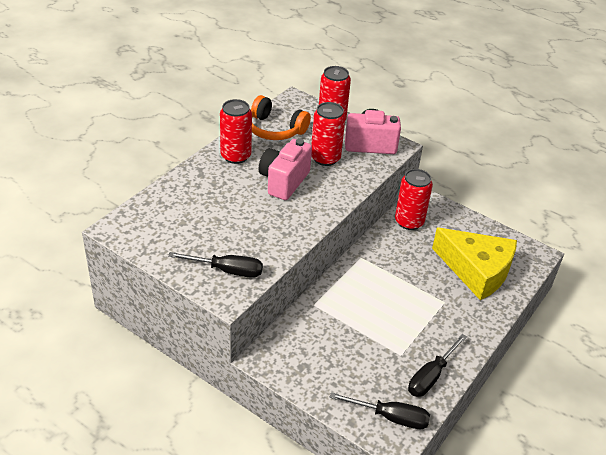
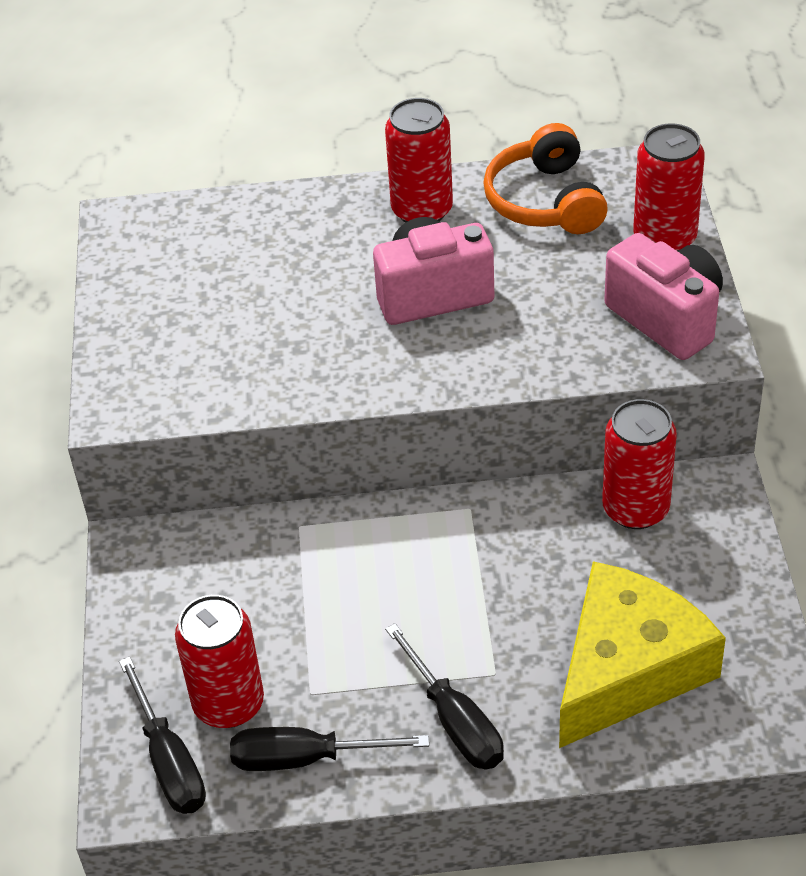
camera: 55 degrees right, 5 degrees up
(227, 270) = (165, 373): black screwdriver -> black screwdriver (455, 721)
(325, 158) = (554, 296): red can -> red can (228, 704)
(476, 270) = (628, 669): yellow cheese -> yellow cheese turned 135 degrees counterclockwise

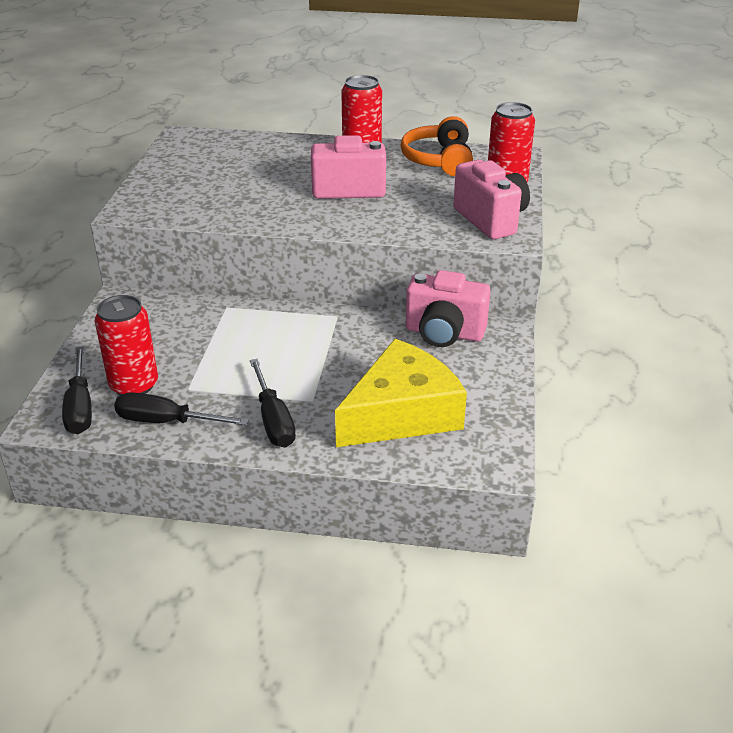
camera: 10 degrees right, 10 degrees down
(635, 509) = (444, 333): red can -> pink camera

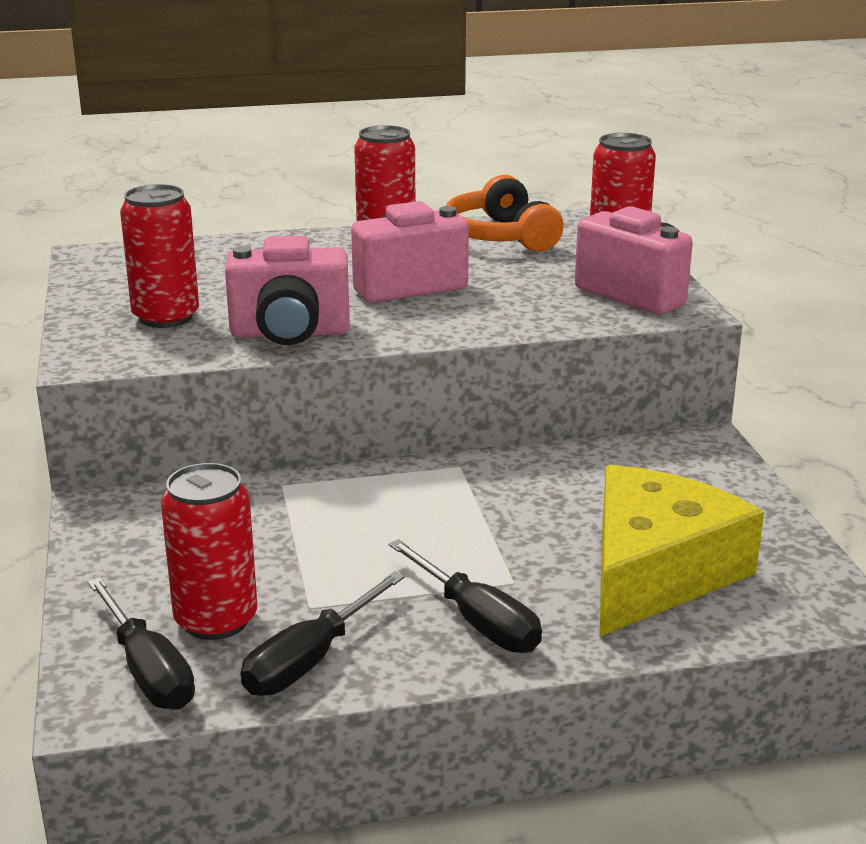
camera: 20 degrees left, 10 degrees down
(166, 422) = (310, 660): black screwdriver -> black screwdriver turned 45 degrees counterclockwise
(191, 188) = (166, 317): none -> red can
(444, 333) = (628, 461): pink camera -> pink camera (290, 333)

